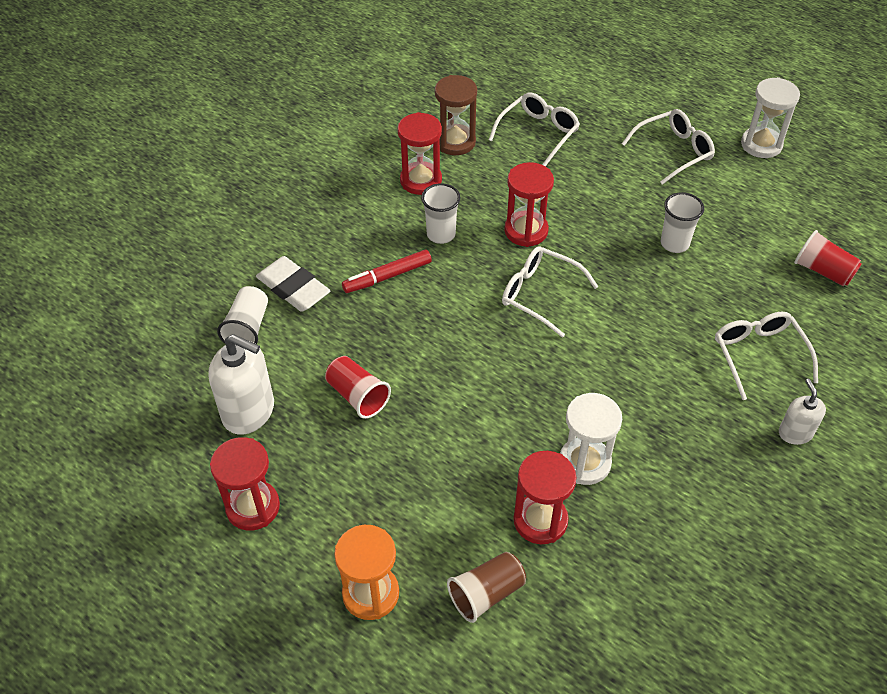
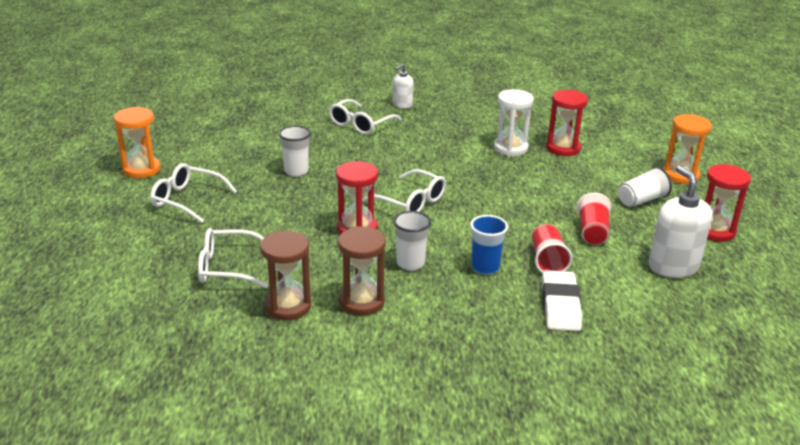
camera: 130 degrees left, 20 degrees down
(248, 328) = (624, 306): white cup -> white cup (641, 200)
(387, 277) = (485, 268): red marker -> blue cup
(421, 180) = (361, 302): red hourglass -> brown hourglass
(486, 593) = (622, 148): brown cup -> none
(540, 294) = (411, 202): white glasses -> white glasses turned 45 degrees counterclockwise
(761, 145) = (141, 169): white hourglass -> orange hourglass
(823, 271) = (262, 122): red cup -> red cup (547, 261)

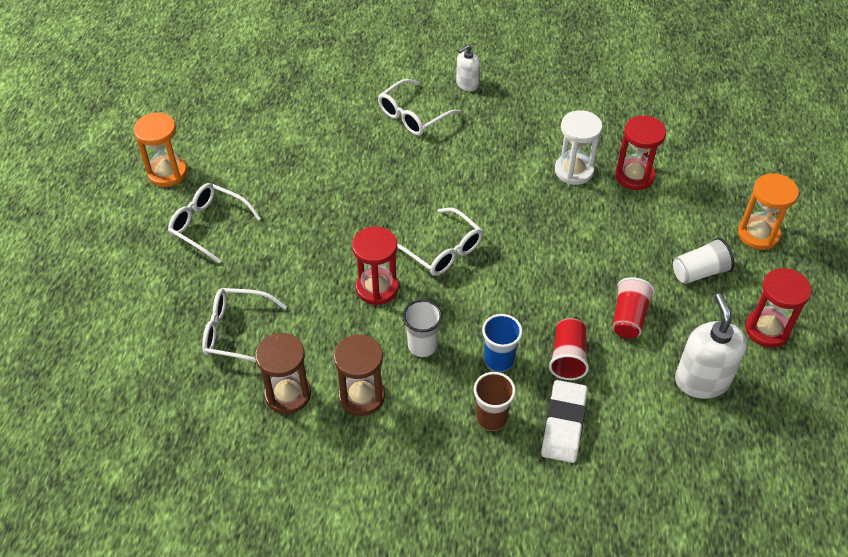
camera: 10 degrees right, 20 degrees up
(296, 171) = (329, 190): white cup -> none
(491, 307) = (491, 418): none -> brown cup

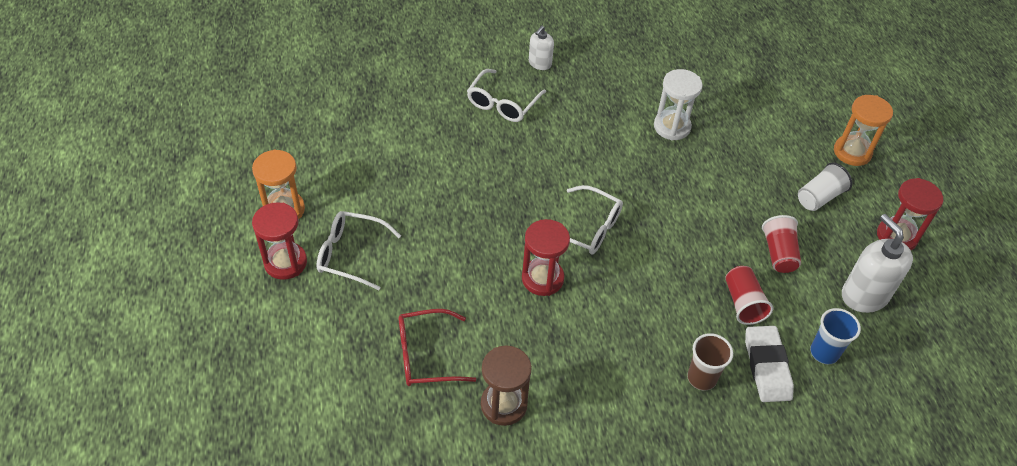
camera: 20 degrees left, 0 degrees up
(236, 332) = (426, 355): white glasses -> red glasses
(362, 396) = (574, 388): brown hourglass -> none
(422, 346) = (609, 325): white cup -> none
(499, 360) = (684, 321): blue cup -> blue cup (824, 352)
(634, 176) = (726, 121): red hourglass -> red hourglass (285, 262)

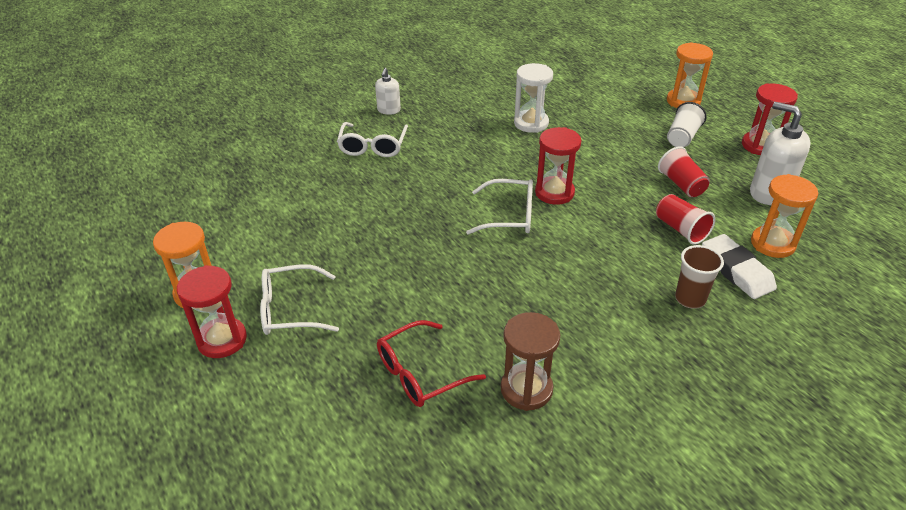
camera: 20 degrees left, 10 degrees down
(542, 278) = (494, 268): red hourglass -> red hourglass (554, 193)
(824, 352) = (772, 244): blue cup -> orange hourglass

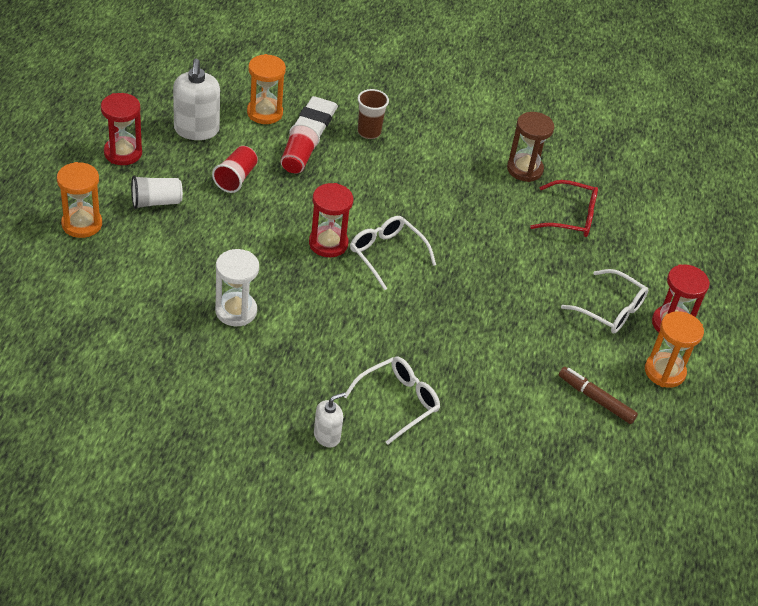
camera: 140 degrees left, 5 degrees up
(240, 234) = (596, 399): none -> brown marker

